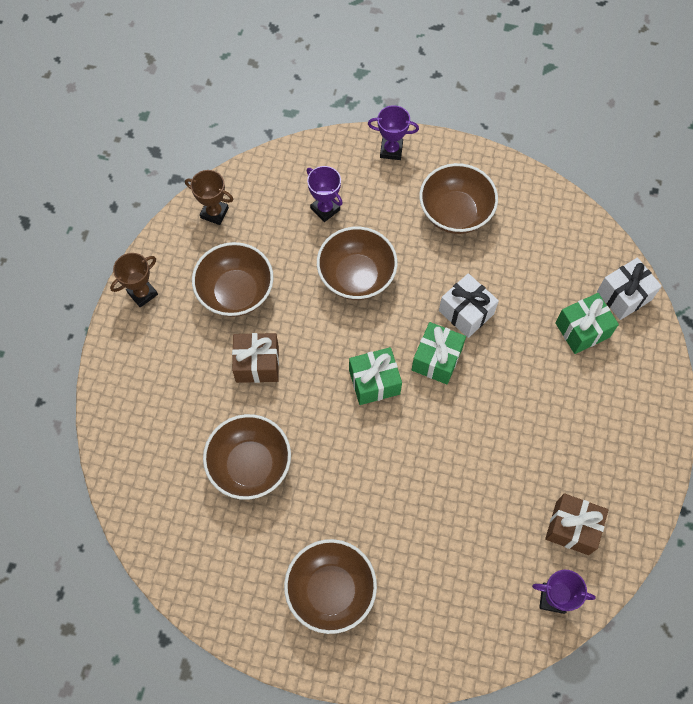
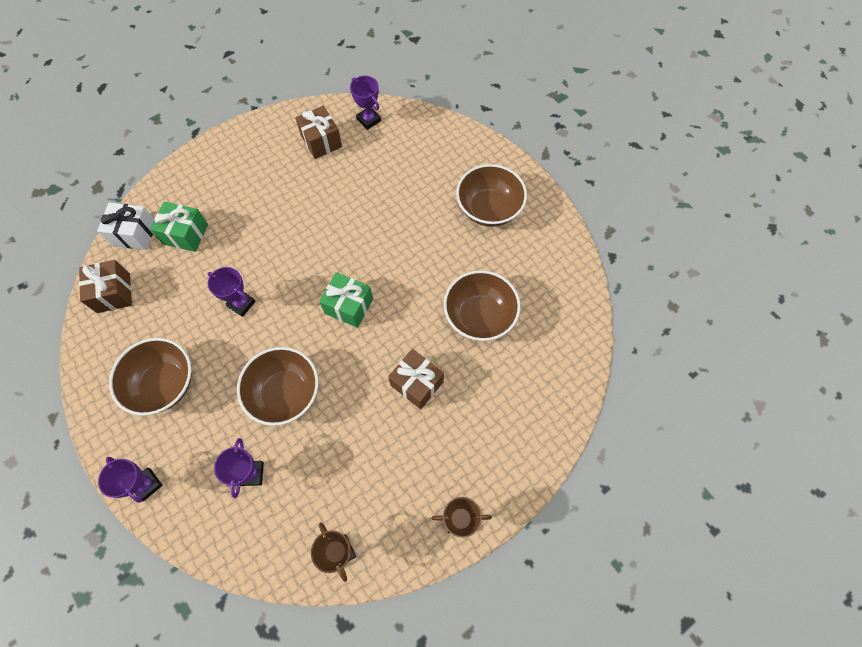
camera: 140 degrees left, 0 degrees up
(236, 292) = (384, 457): brown bowl -> none
(437, 359) = (294, 288): green gift -> none
(466, 312) = (241, 304): white gift -> purple trophy
(577, 240) = (113, 293): none -> brown gift

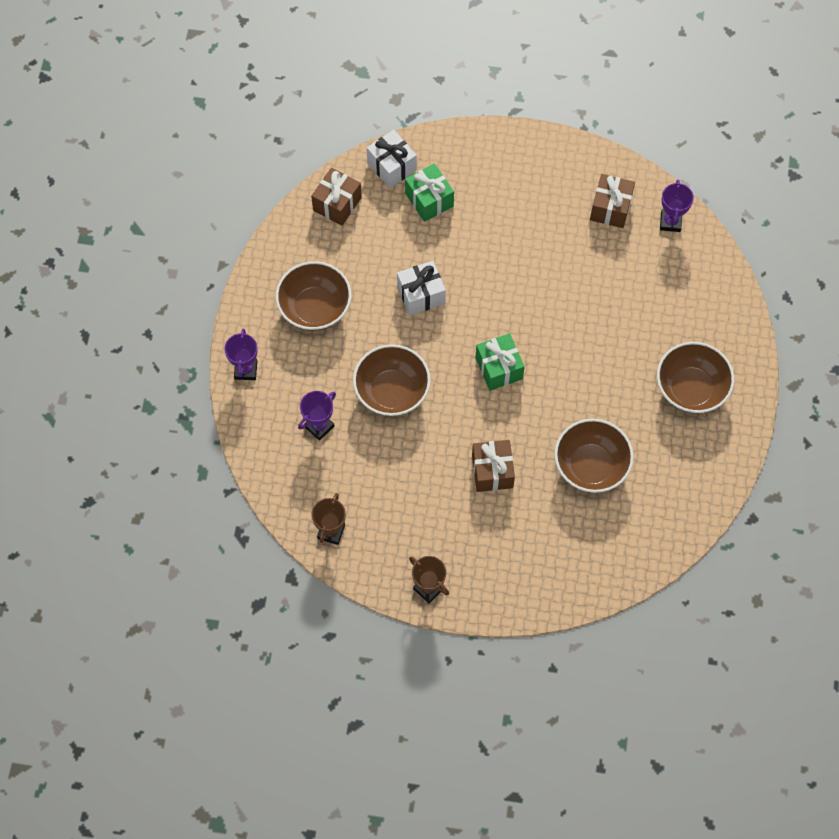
camera: 45 degrees right, 0 degrees up
(241, 304) = (421, 295): purple trophy -> white gift

